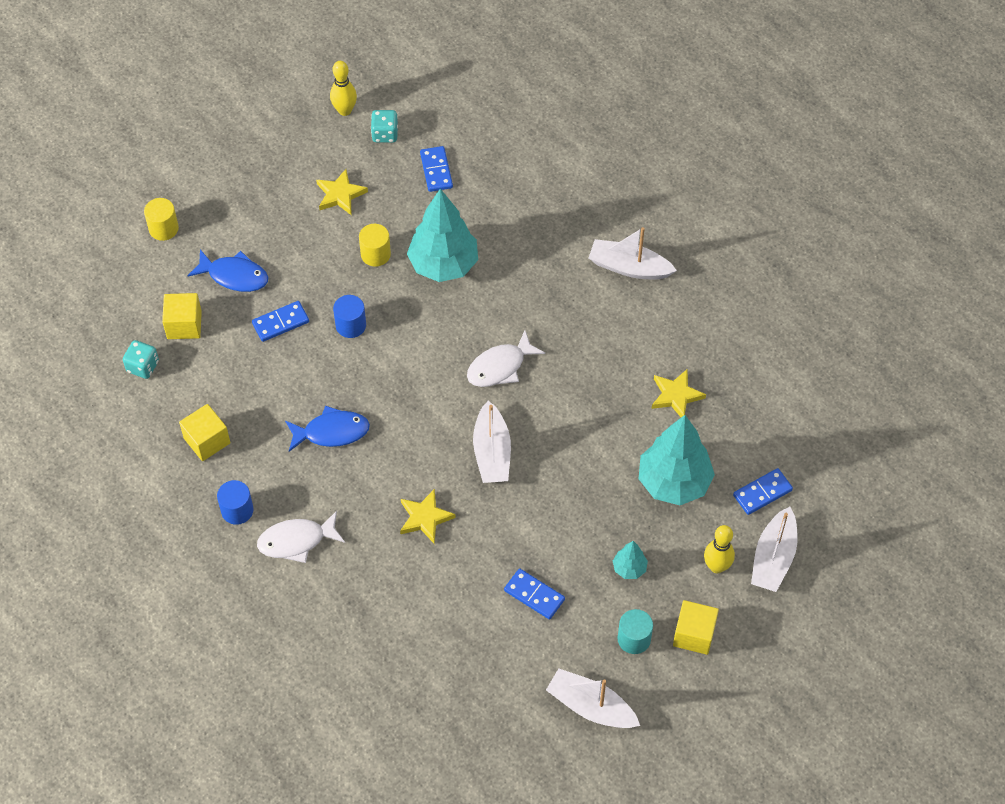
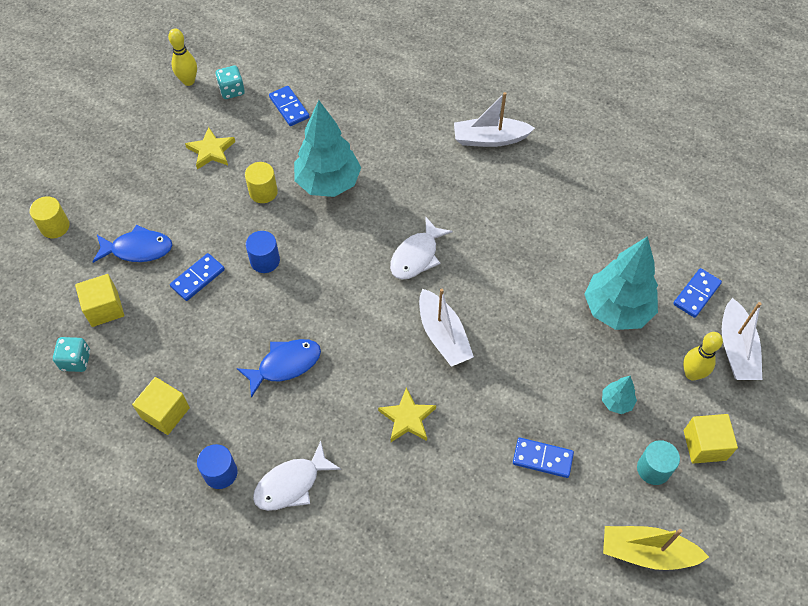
camera: 20 degrees left, 0 degrees up
(591, 706) = (647, 552): white boat -> yellow boat
(676, 395) = (581, 233): yellow star -> none

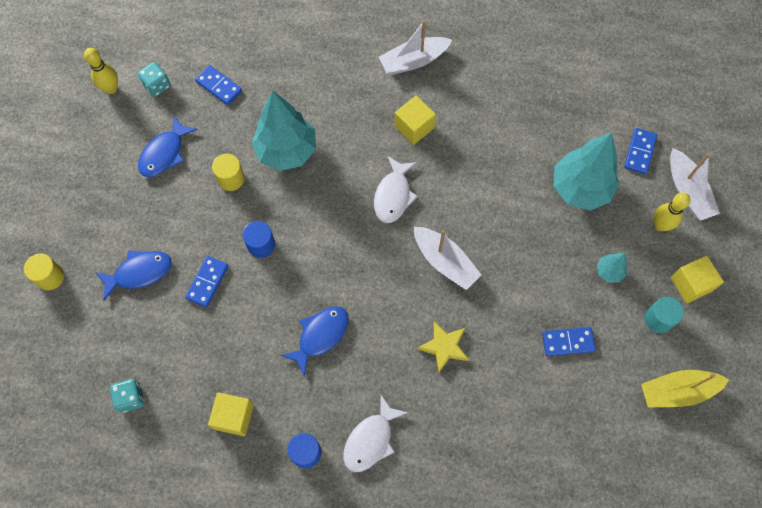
camera: 20 degrees left, 10 degrees up
(104, 308) = (134, 340): yellow cube -> yellow cube (414, 127)
(211, 151) = (164, 153): yellow star -> blue fish

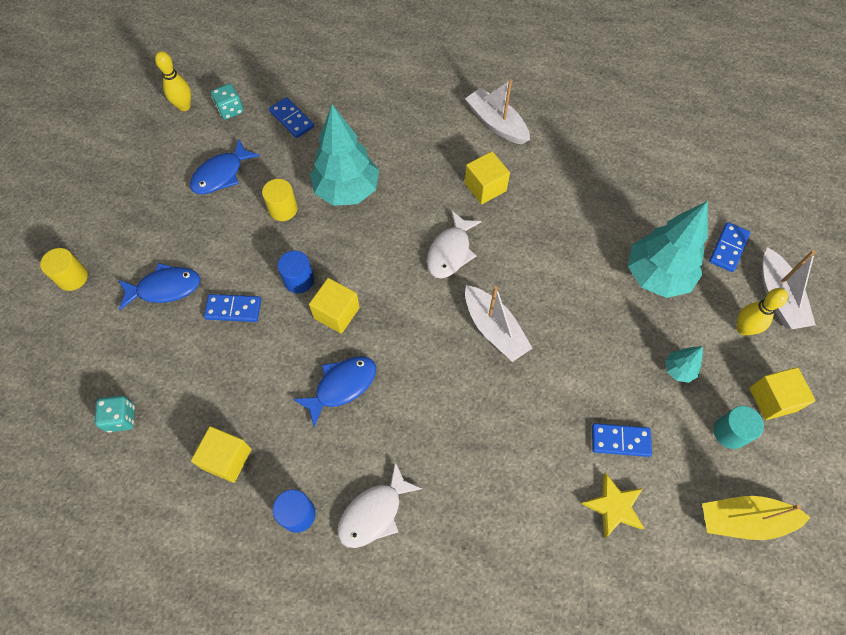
camera: 10 degrees right, 5 degrees down
(207, 282) = (233, 309): blue domino -> blue domino turned 60 degrees clockwise
(302, 270) = (336, 313): none -> yellow cube
(413, 61) = (496, 123): white boat -> white boat turned 60 degrees clockwise
(444, 347) = (477, 421): yellow star -> yellow star (614, 506)

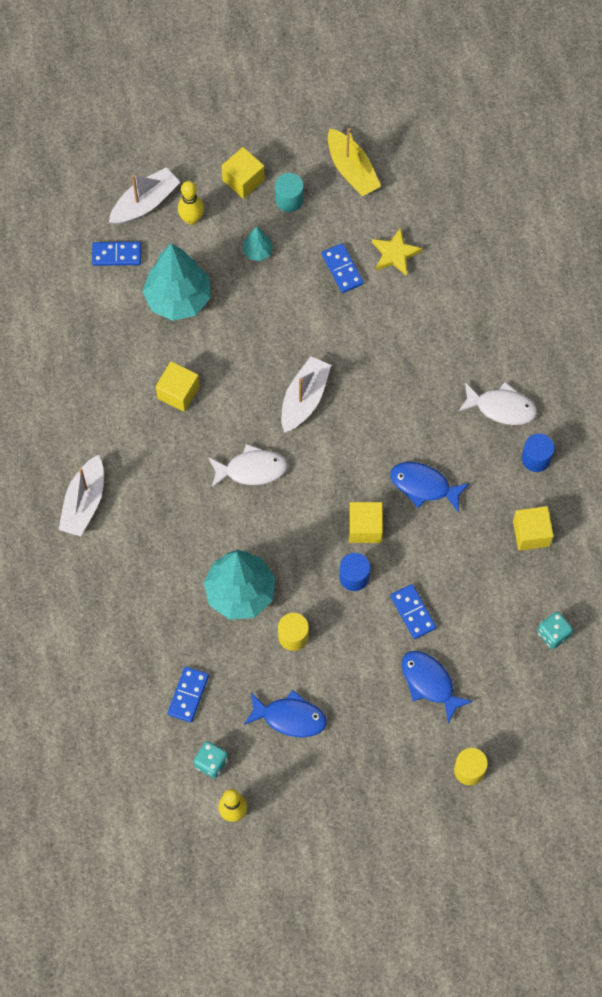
camera: 120 degrees left, 5 degrees up
(485, 187) = (165, 475): yellow cube -> yellow cube (178, 392)

